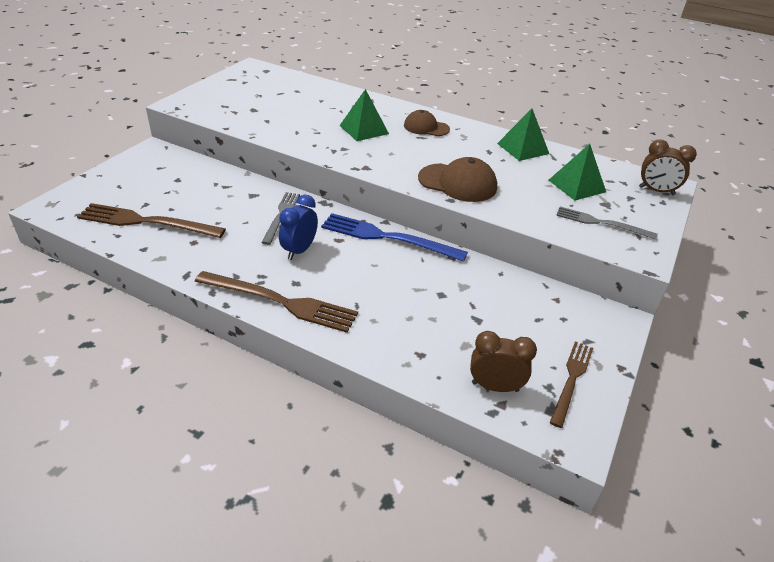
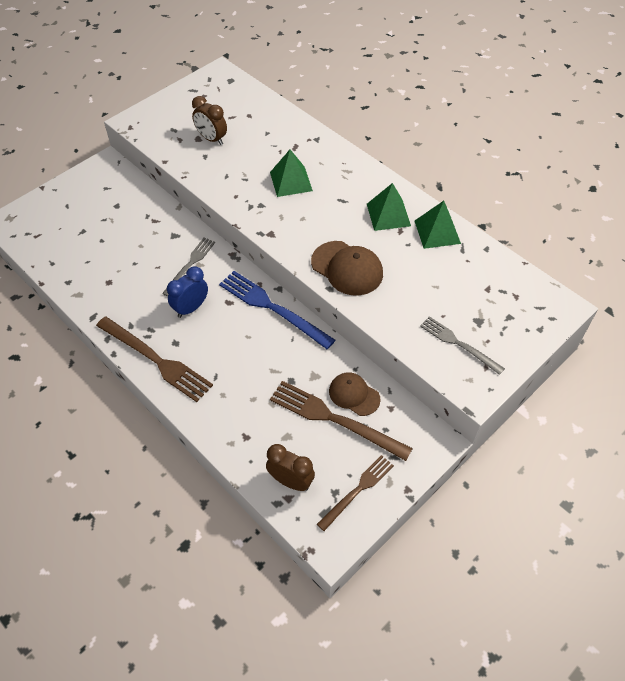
camera: 20 degrees right, 15 degrees up
(146, 222) = (78, 252): brown fork -> brown fork (334, 419)
(426, 127) = (353, 187): brown cap -> brown cap (354, 395)
(577, 185) = (463, 292): green pyramid -> green pyramid (388, 214)
(656, 191) = (543, 313): brown clock -> brown clock (212, 139)

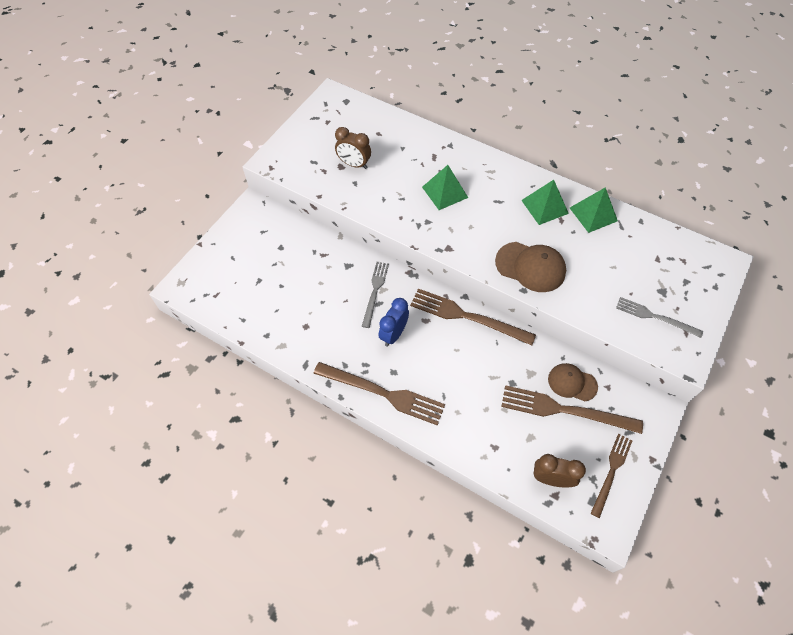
camera: 15 degrees left, 5 degrees up
(272, 308) = (467, 316): blue fork -> brown fork

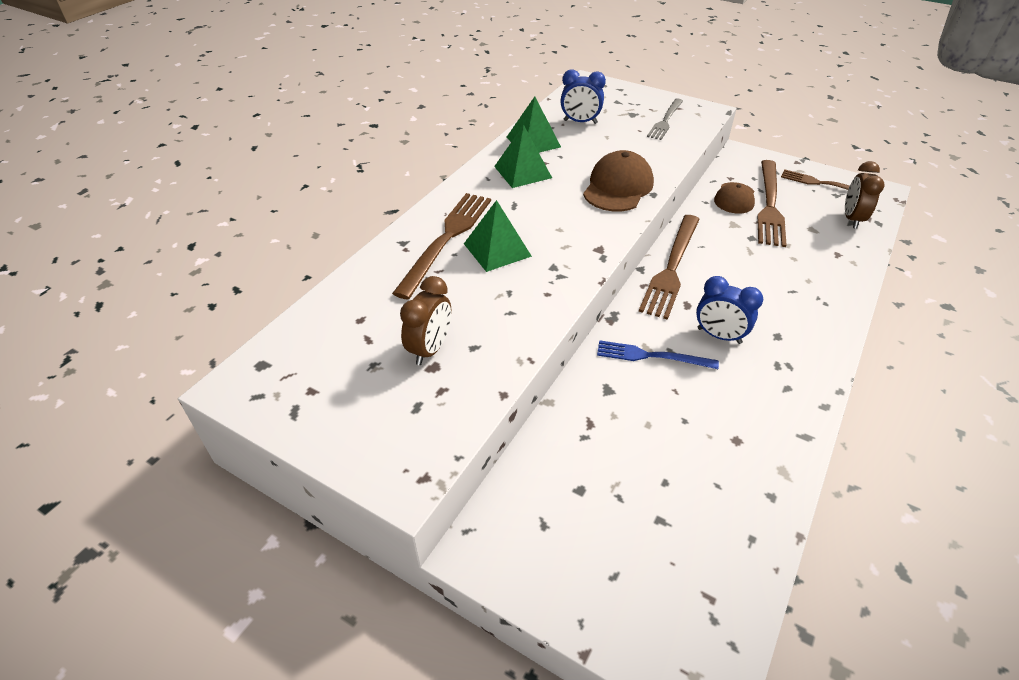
camera: 90 degrees left, 15 degrees down
(375, 291) = (651, 356): grey fork -> blue fork
(383, 393) = (814, 346): brown fork -> brown fork (446, 239)
(636, 249) = (580, 122): none -> blue clock

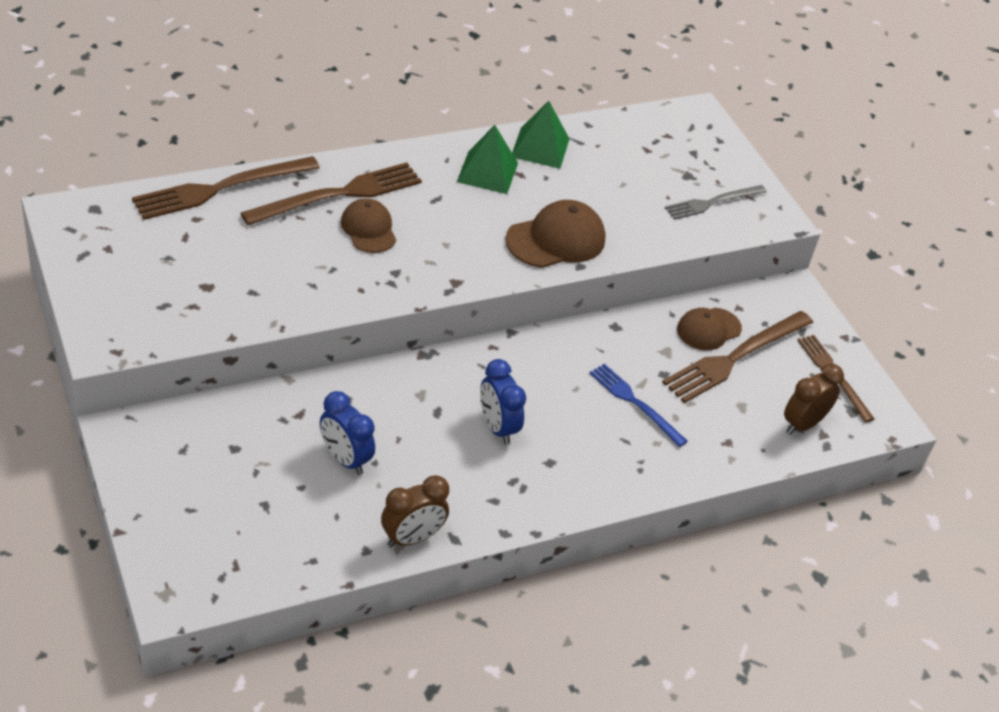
camera: 30 degrees right, 0 degrees up
(430, 349) = (220, 273): brown clock -> brown clock (412, 538)
(497, 249) = (368, 229): green pyramid -> brown cap
(580, 122) = (618, 153): blue clock -> blue clock (345, 459)
(651, 356) = (416, 403): blue fork -> blue fork (635, 403)
(671, 268) = (541, 349): brown fork -> brown fork (221, 188)

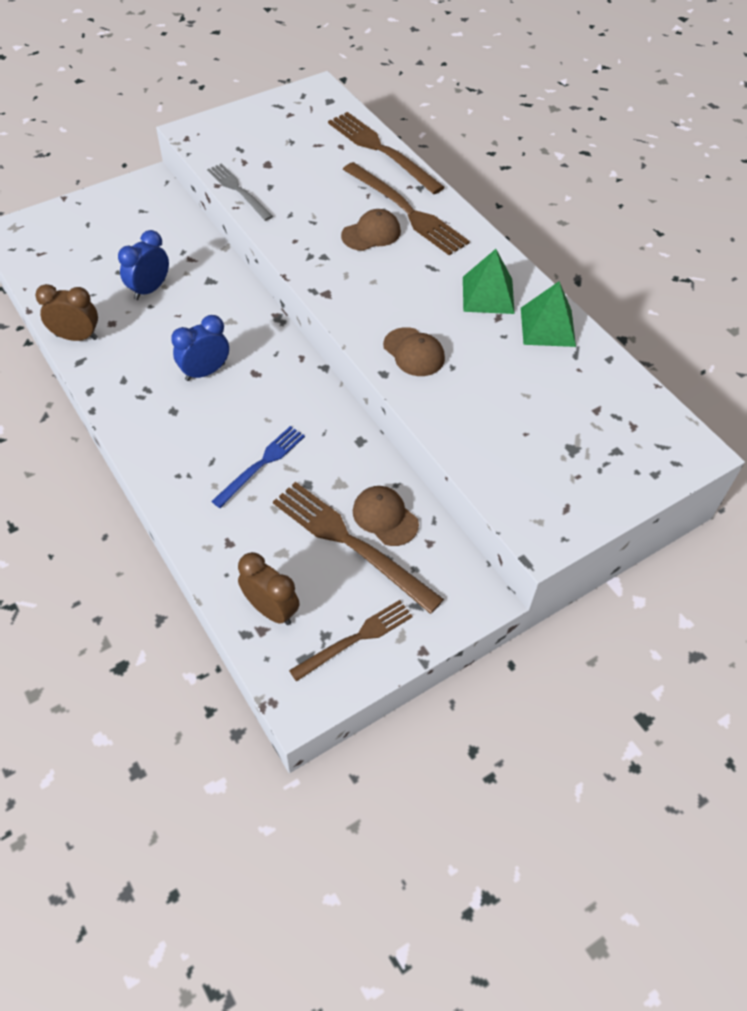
camera: 85 degrees right, 10 degrees up
(412, 538) = (77, 337): brown clock -> brown clock turned 135 degrees clockwise
(556, 239) = (414, 352): brown cap -> brown cap, size x0.66
(712, 202) = (537, 473): grey fork -> grey fork (238, 190)

